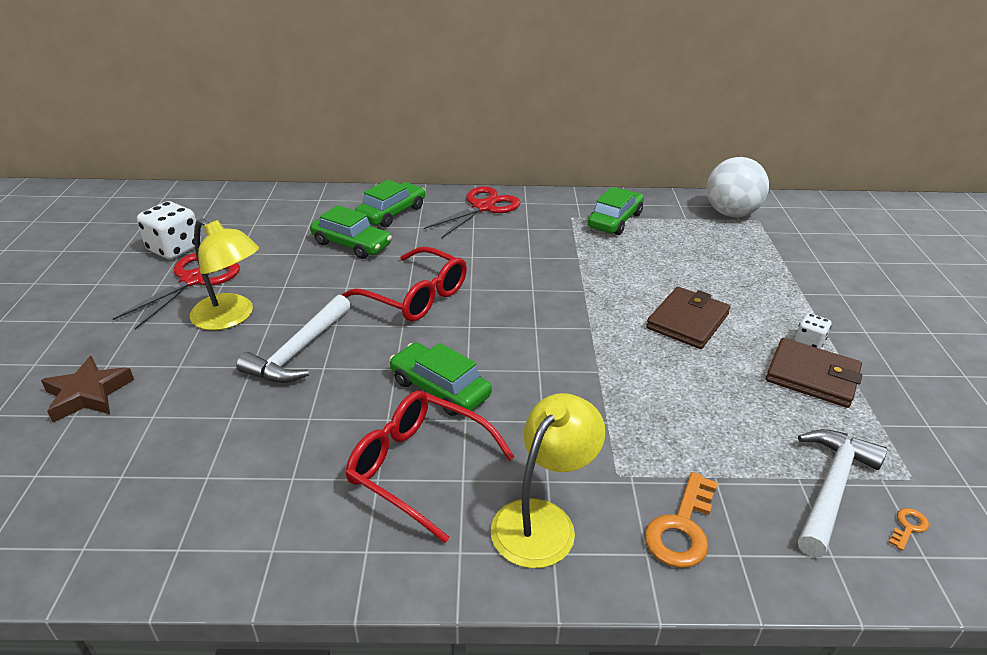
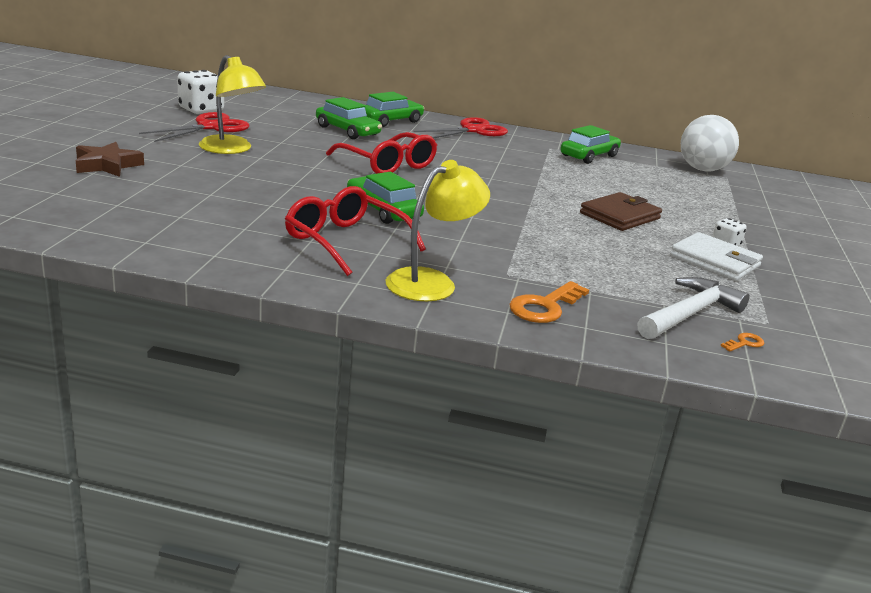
camera: 10 degrees right, 10 degrees down
(299, 351) = (277, 174): white hammer -> none
(812, 376) = (714, 261): brown wallet -> white wallet

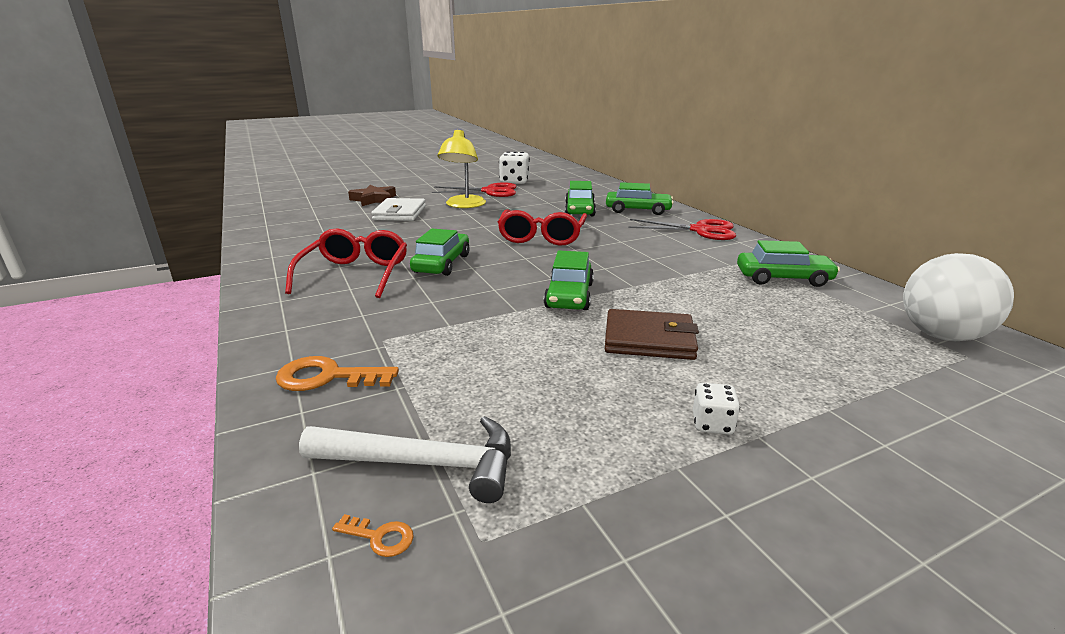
camera: 55 degrees right, 0 degrees up
(432, 282) = (318, 320): yellow lamp -> none
(523, 205) = (569, 295): none -> green car
(714, 261) = (635, 432): white wallet -> white wallet (400, 213)

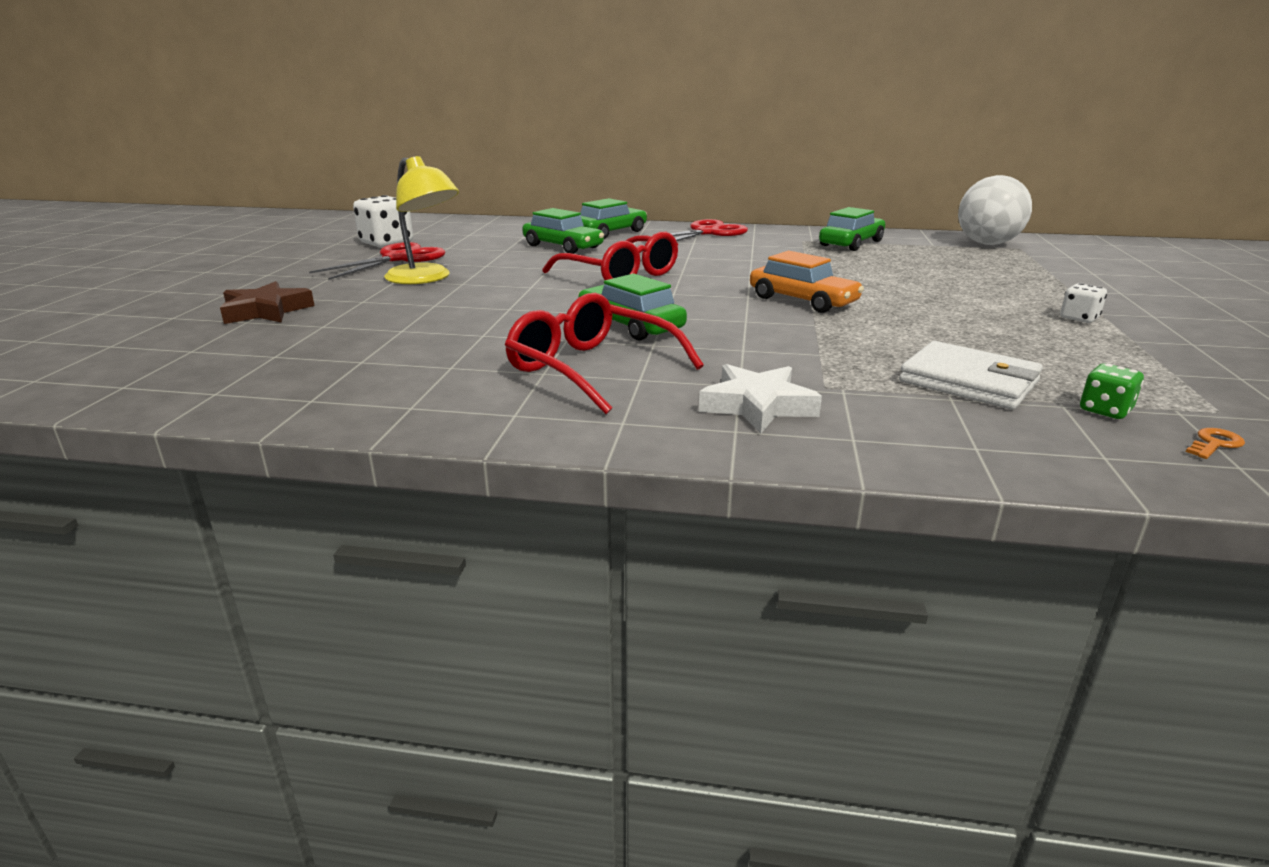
camera: 55 degrees left, 0 degrees up
(327, 377) = (901, 425): orange key -> none
(329, 327) = (757, 406): none -> white star
(400, 213) = (378, 310): white wallet -> white wallet (968, 382)
(424, 464) = (1105, 410): white hammer -> green dice
(569, 295) = (802, 300): green car -> orange car
(649, 339) = (927, 300): brown wallet -> none

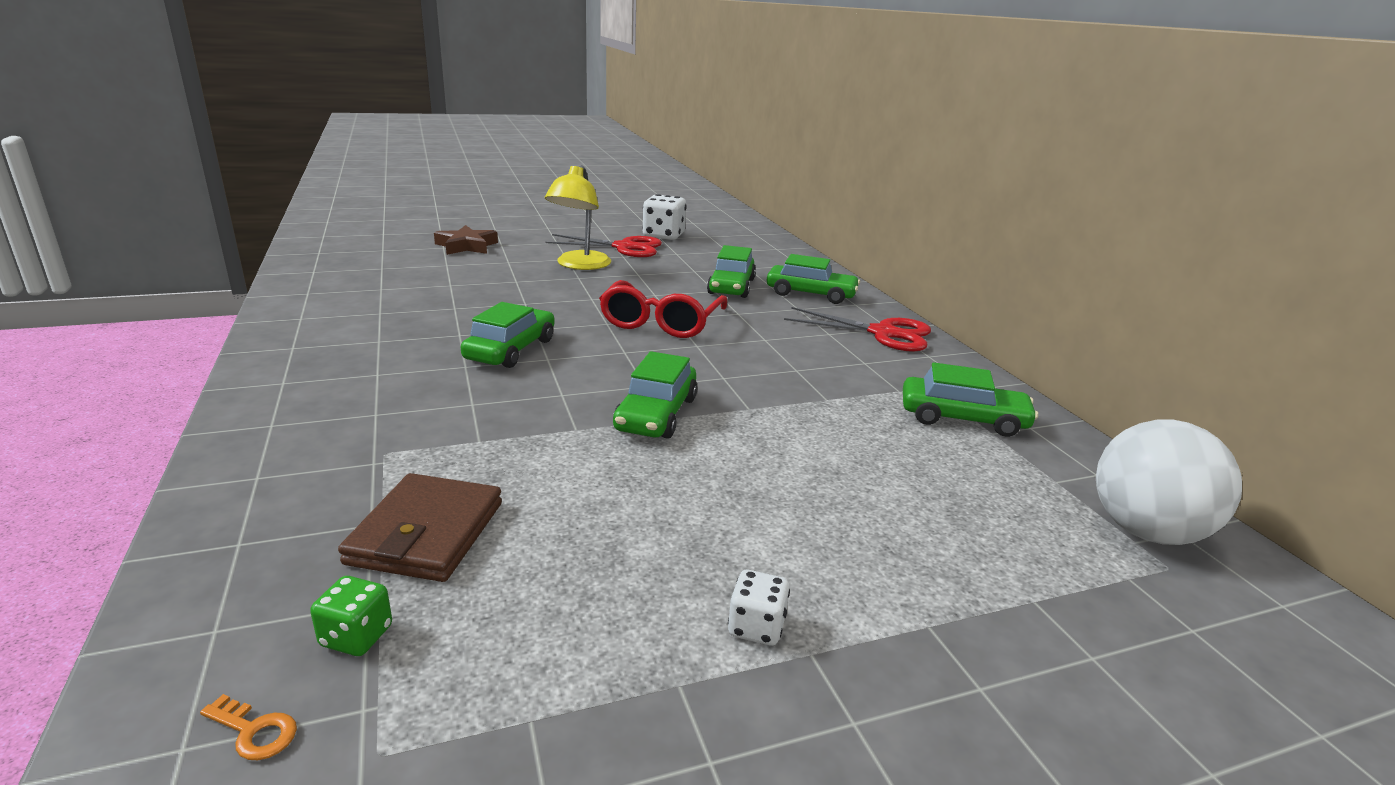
camera: 60 degrees right, 0 degrees up
(591, 369) = (393, 354): red glasses -> none
(757, 406) = (326, 427): white star -> none
(802, 300) = (656, 414): orange car -> green car
(968, 382) = (426, 533): white wallet -> brown wallet

